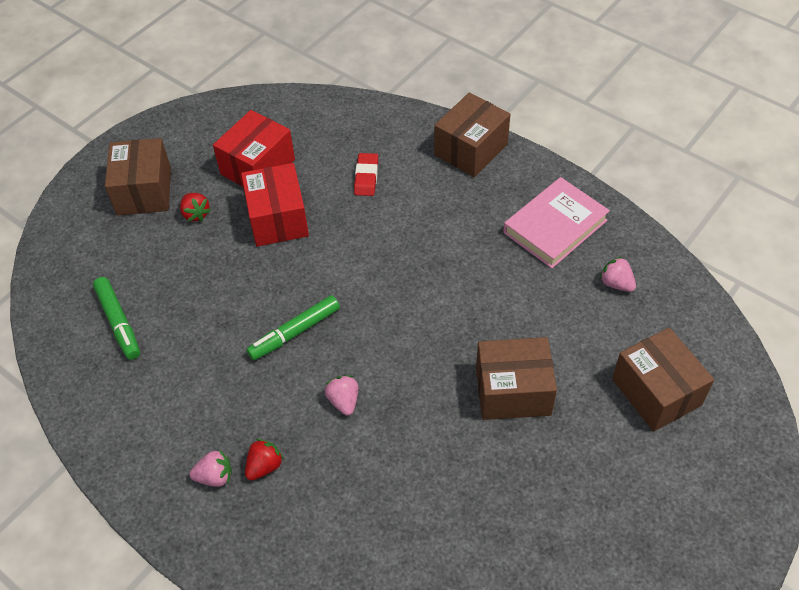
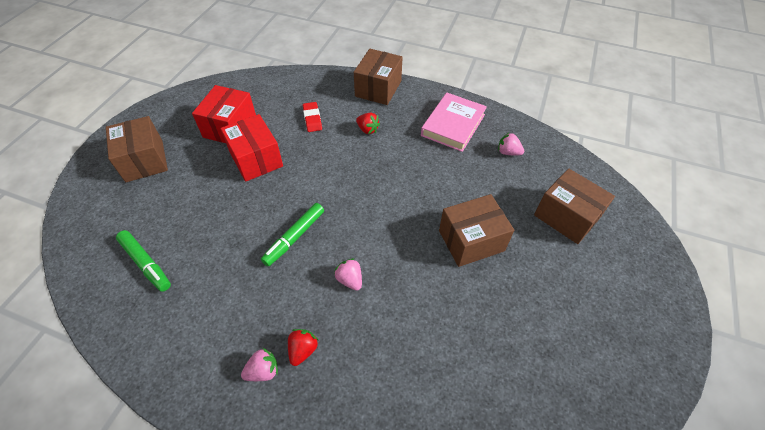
camera: 20 degrees left, 0 degrees up
(196, 214) = (191, 168): red strawberry -> red strawberry (367, 130)

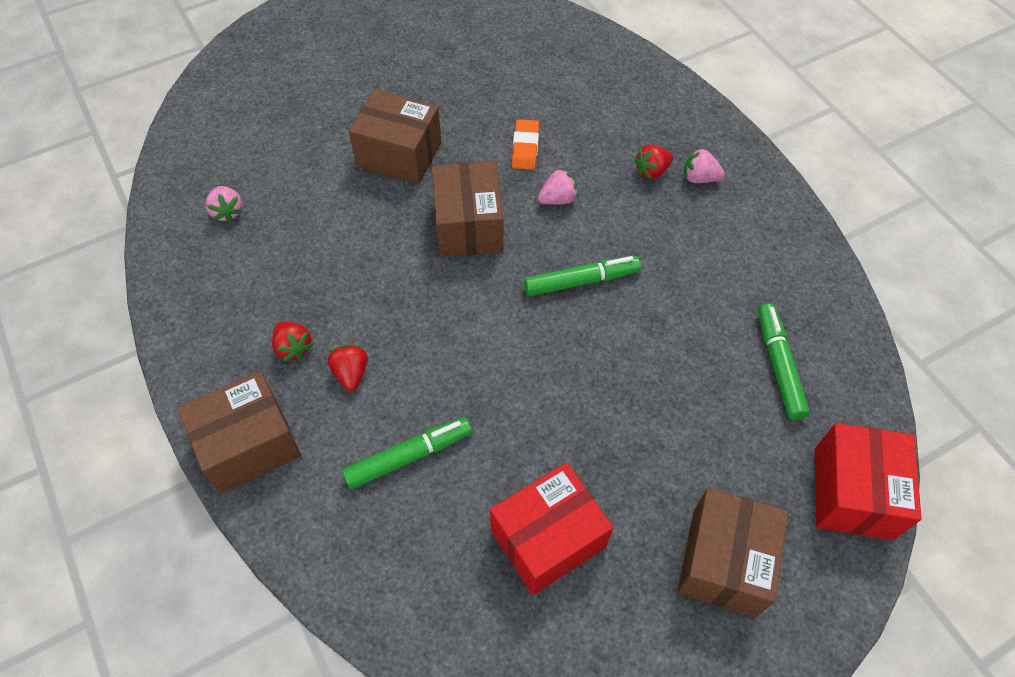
camera: 140 degrees left, 5 degrees up
(256, 159) = (549, 436): red box -> red box (852, 493)
(312, 119) = (408, 456): red eraser -> green marker
(350, 280) = (558, 199): pink strawberry -> pink strawberry turned 120 degrees counterclockwise
(403, 123) = (293, 347): none -> red strawberry
(404, 303) = (525, 147): none -> orange eraser
(453, 125) = (234, 295): pink book -> none
(566, 216) = (278, 113): brown box -> brown box (468, 226)

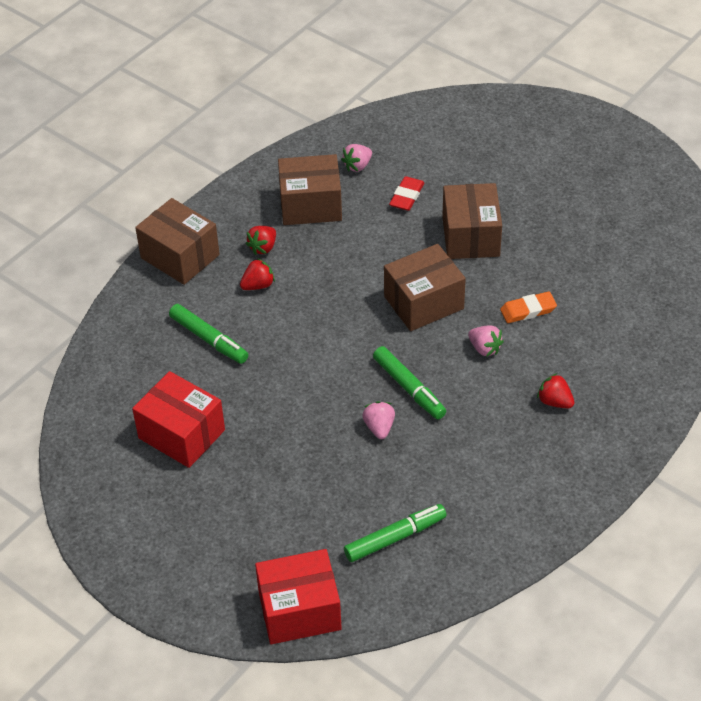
camera: 70 degrees right, 10 degrees down
(305, 185) = (407, 196): none -> red eraser
(699, 178) = (568, 437): pink strawberry -> pink strawberry (379, 427)
(723, 562) = (207, 539): brown box -> brown box (310, 205)

